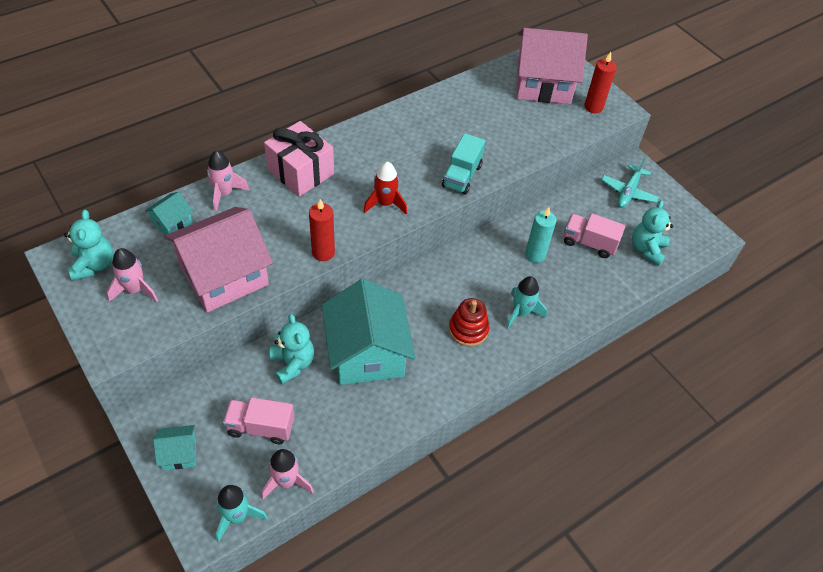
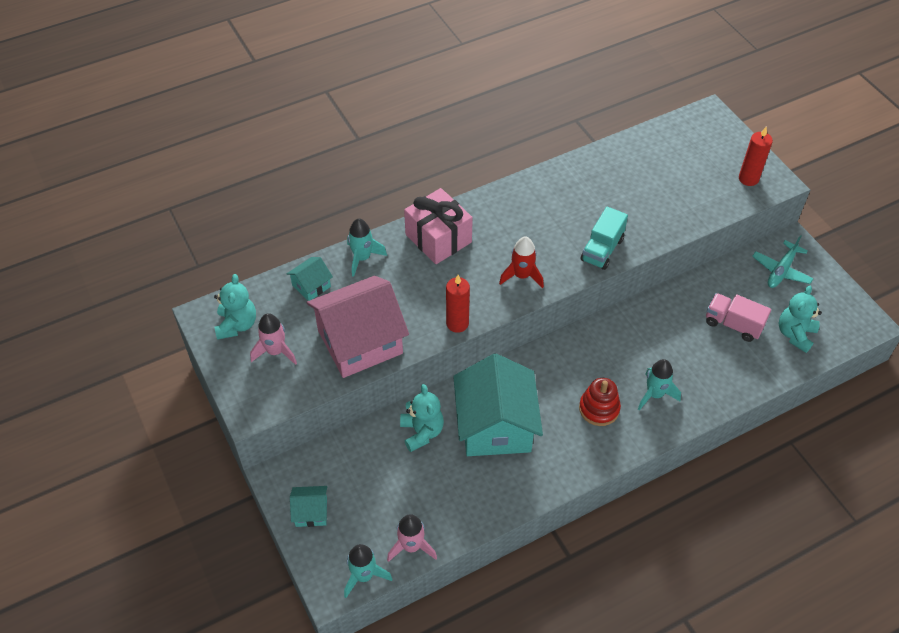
camera: 10 degrees right, 0 degrees up
(224, 193) = (362, 258): pink rocket -> turquoise rocket
(261, 427) = (388, 493): pink truck -> none
(535, 255) = (674, 334): turquoise candle -> none
(543, 84) = (696, 151): pink house -> none

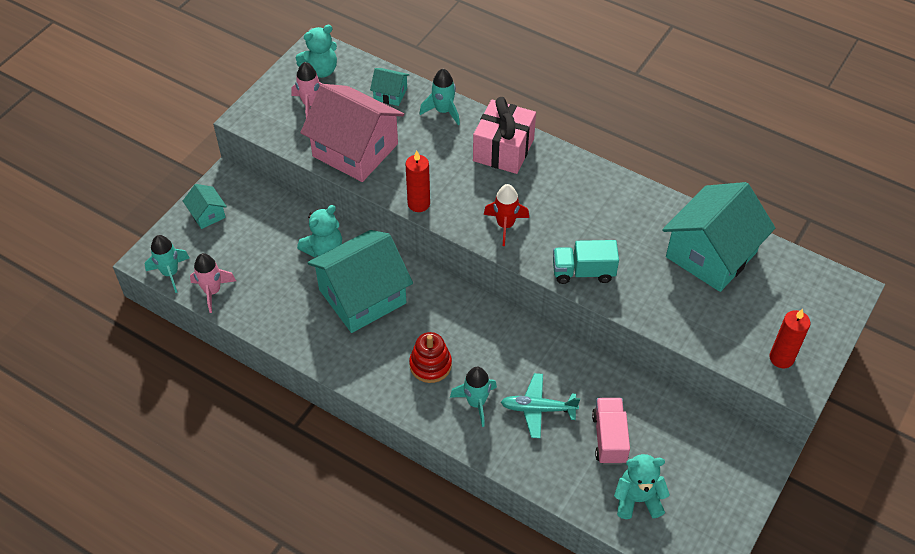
camera: 60 degrees right, 0 degrees up
(632, 168) = (711, 254): none -> turquoise house
(781, 270) = (716, 457): turquoise plane -> turquoise plane (537, 409)

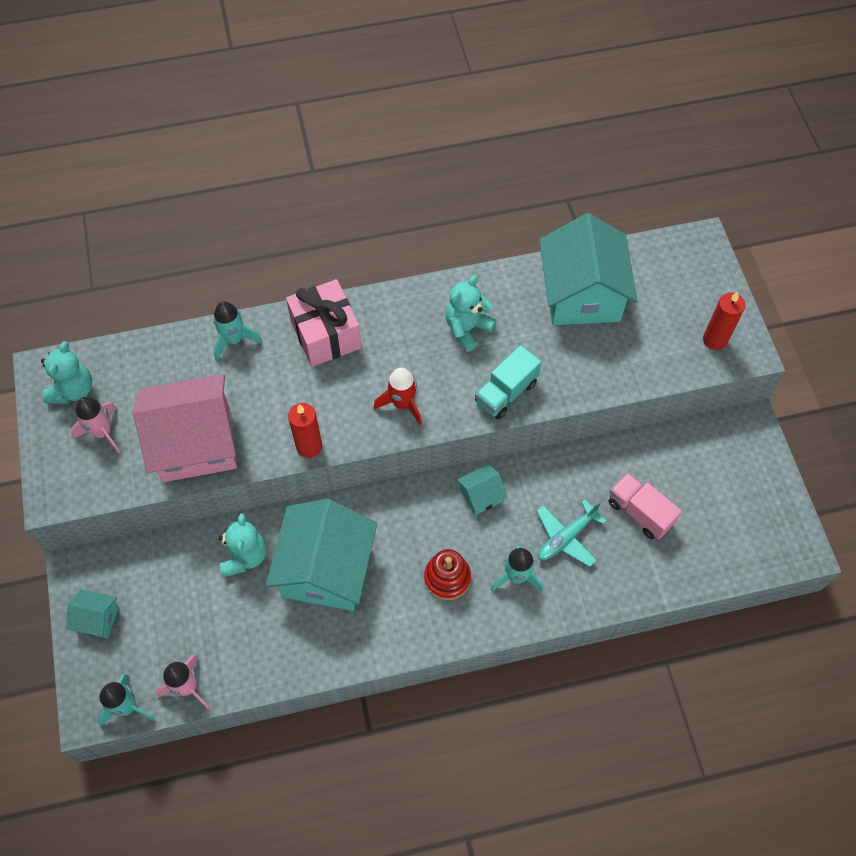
camera: 45 degrees left, 10 degrees up
(390, 94) = (167, 361): turquoise house -> turquoise house (481, 495)
(637, 499) = (708, 542): turquoise teddy bear -> turquoise teddy bear (467, 328)

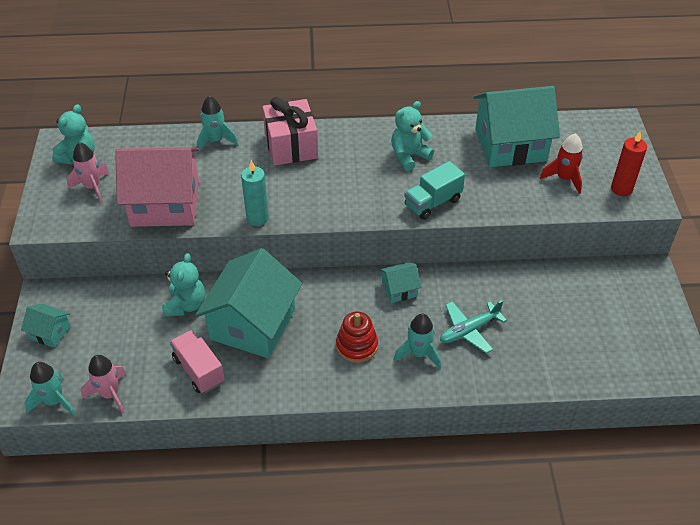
camera: 10 degrees right, 15 degrees down
(309, 446) = (257, 218): red candle -> turquoise candle
(402, 404) = (343, 199): red rocket -> red rocket (564, 178)
(581, 294) = (510, 145): turquoise house -> turquoise house turned 75 degrees clockwise
(639, 512) = (539, 321): pink truck -> pink truck (198, 370)

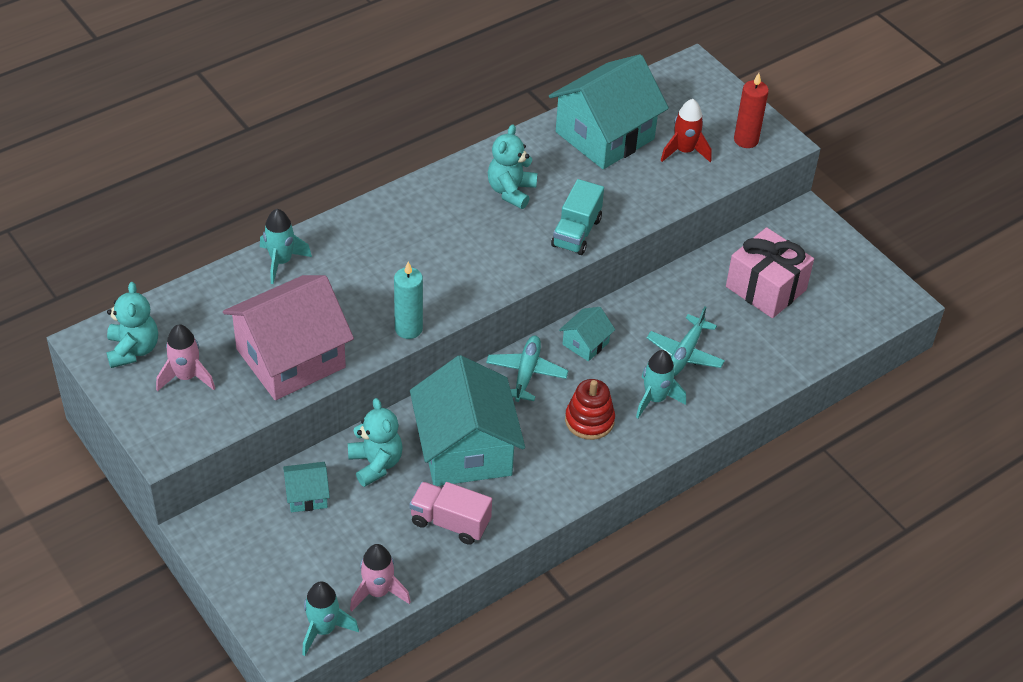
camera: 35 degrees left, 0 degrees up
(50, 332) = (249, 565): turquoise house -> turquoise house (307, 495)
(291, 146) = (373, 233): pink gift -> pink gift (766, 288)
(339, 291) = (526, 373): none -> turquoise plane

